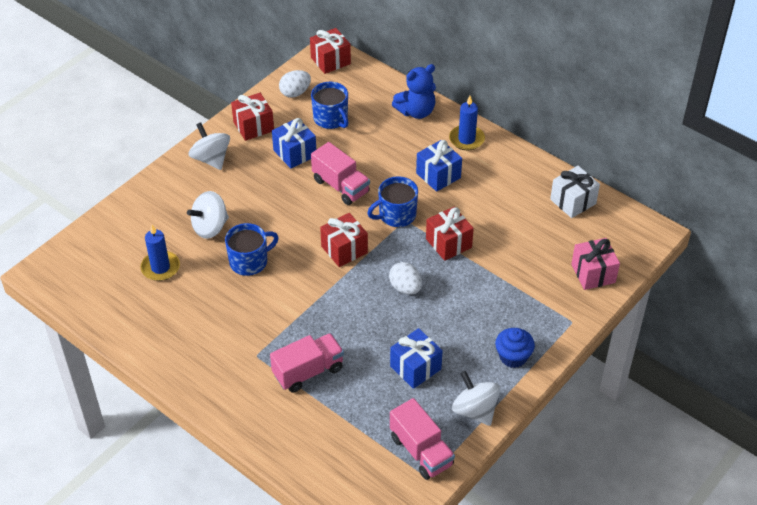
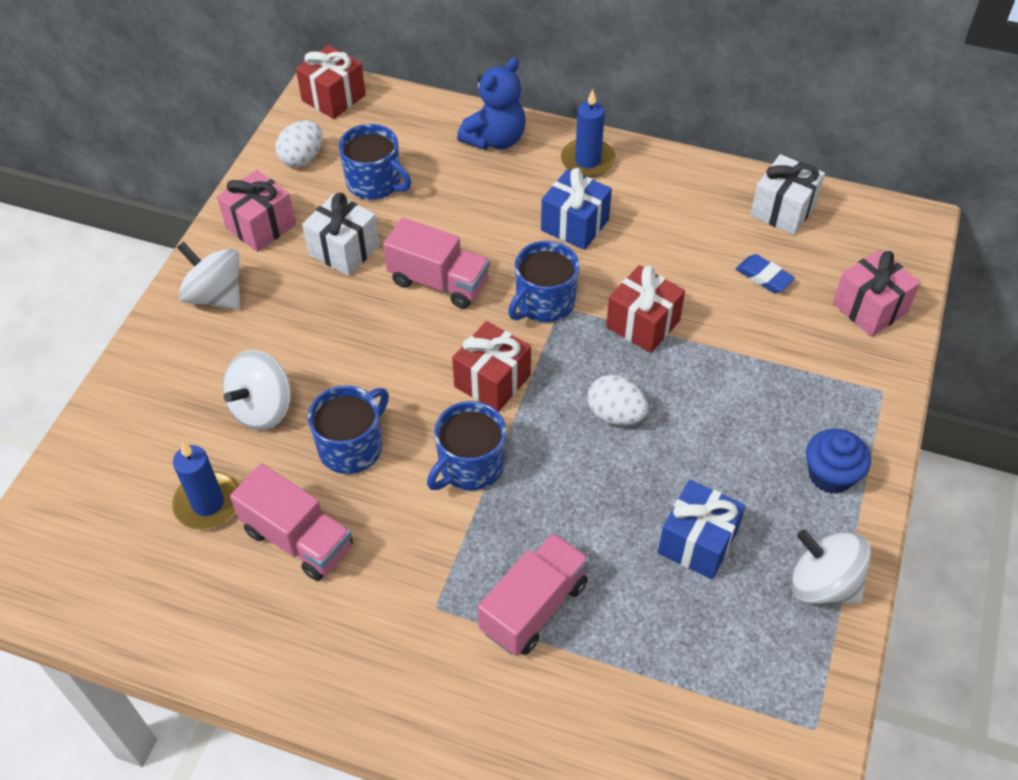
camera: 20 degrees left, 5 degrees up
(253, 126) = (261, 226): red gift -> pink gift
(295, 153) = (344, 250): blue gift -> white gift
(309, 290) = (470, 466): none -> blue mug
(421, 451) = (780, 685): pink truck -> pink truck (298, 539)
(537, 237) = (764, 277): none -> blue eraser

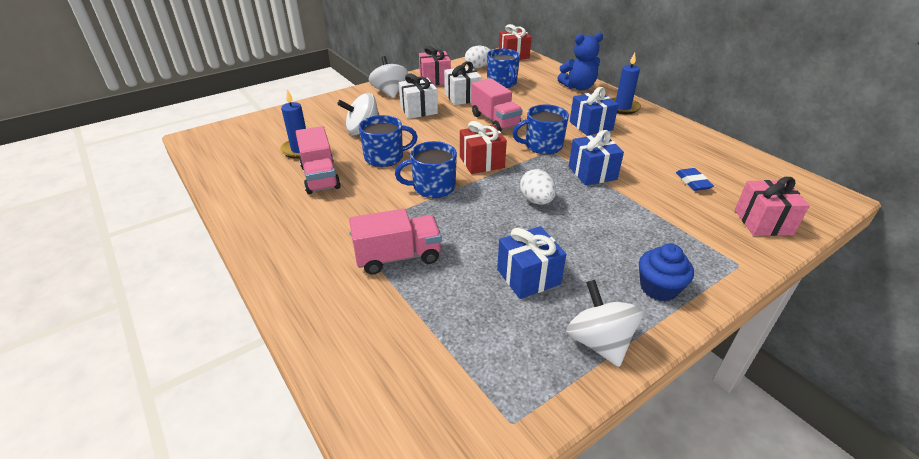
camera: 35 degrees right, 15 degrees down
(643, 324) = (592, 173): red gift -> blue gift
(783, 210) = (732, 161): white gift -> white gift (418, 110)

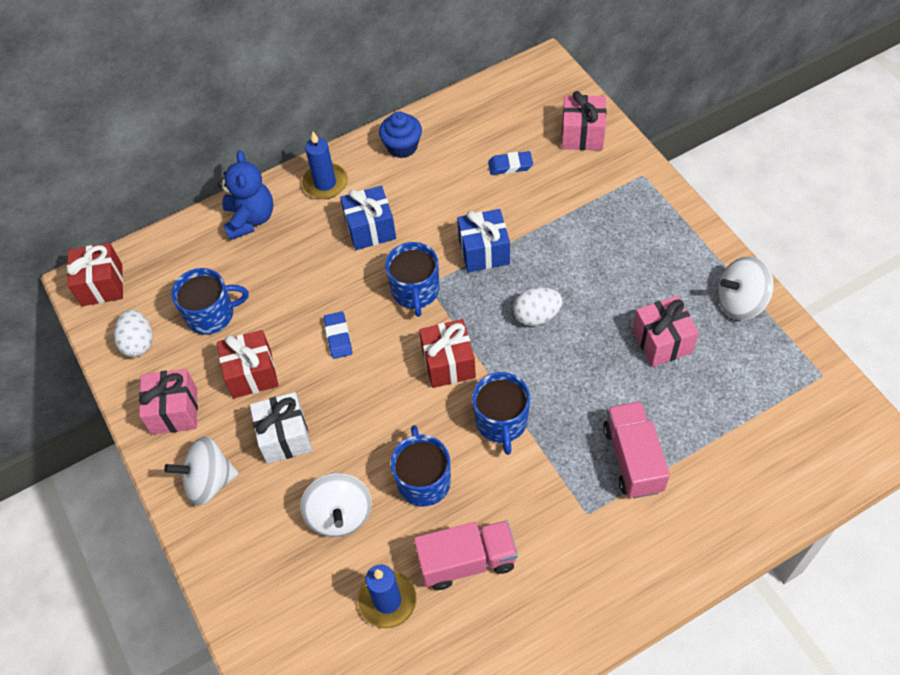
camera: 80 degrees left, 20 degrees up
(462, 97) = (252, 374): white gift -> red gift
(495, 121) = (338, 337): pink truck -> blue eraser
(528, 277) = (662, 341): blue gift -> pink gift
(658, 288) = (675, 243): blue cupcake -> blue cupcake (402, 146)

